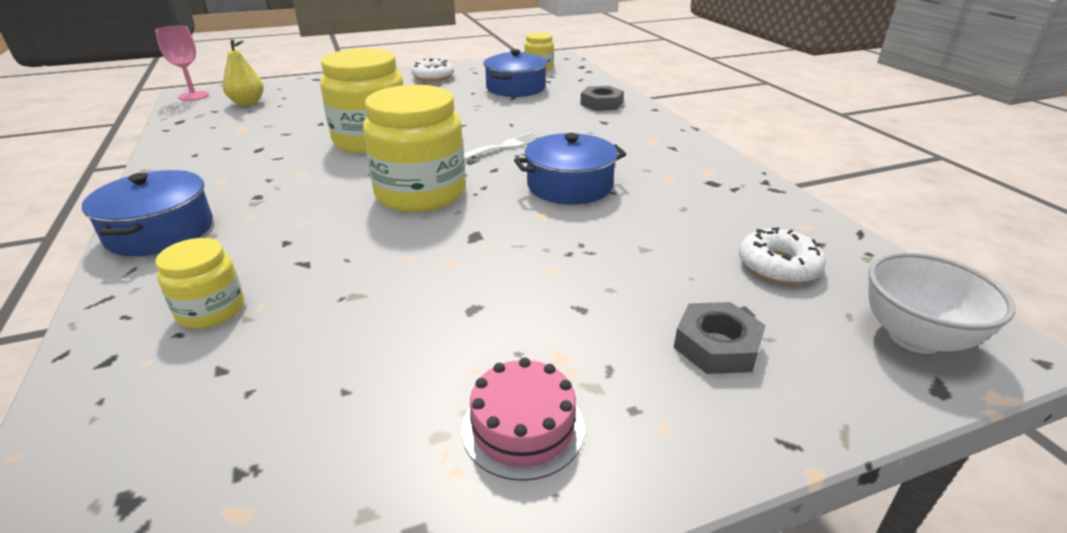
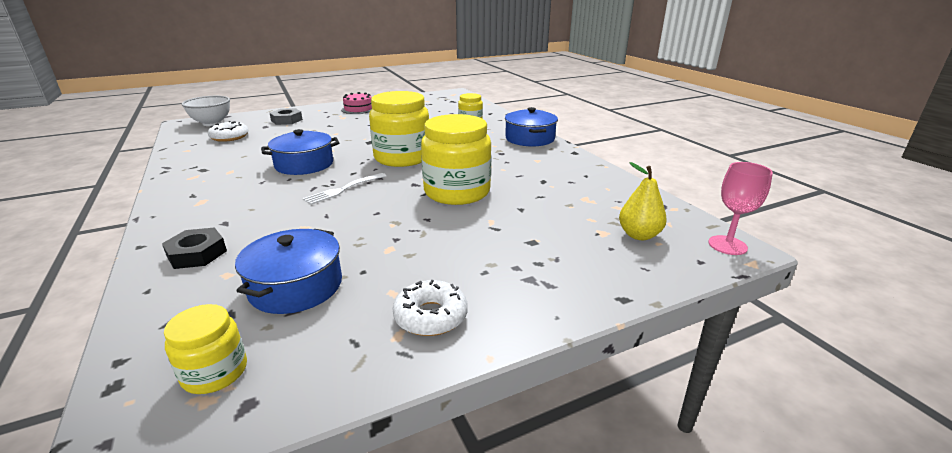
camera: 175 degrees right, 5 degrees down
(601, 104) = (197, 254): grey nut -> black nut

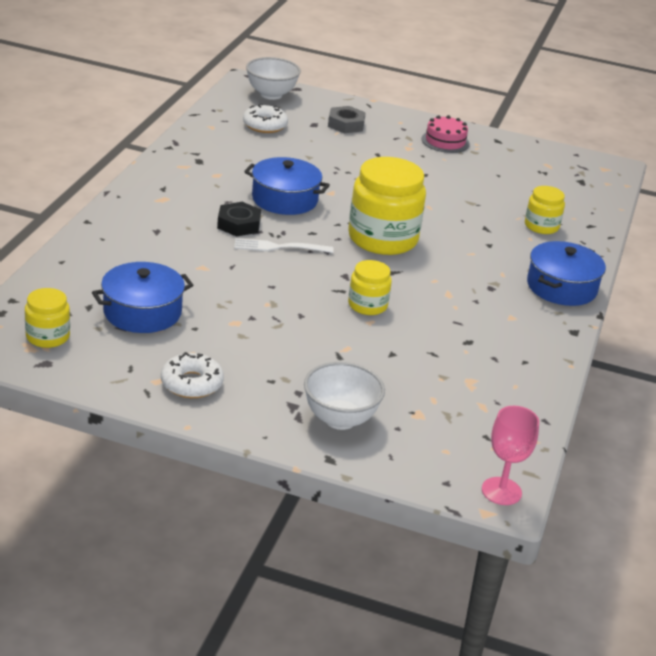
camera: 40 degrees right, 5 degrees up
(197, 254) = (113, 249): black nut -> black nut (238, 224)
(457, 192) = (367, 305): yellow jar -> yellow jar, size x0.52
(573, 266) = (340, 419): none -> white bowl
(639, 235) = (444, 436): yellow pear -> none

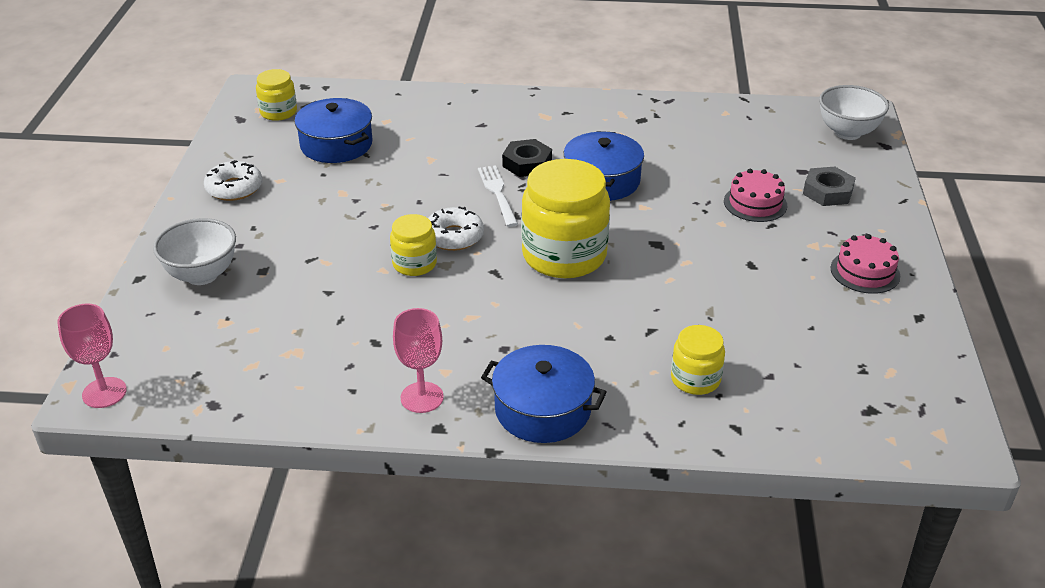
camera: 80 degrees right, 5 degrees up
(265, 125) = (764, 141): white donut -> white donut (454, 236)
(347, 152) = (755, 203): none -> pink cake
(539, 332) = (422, 397): none -> pink goblet

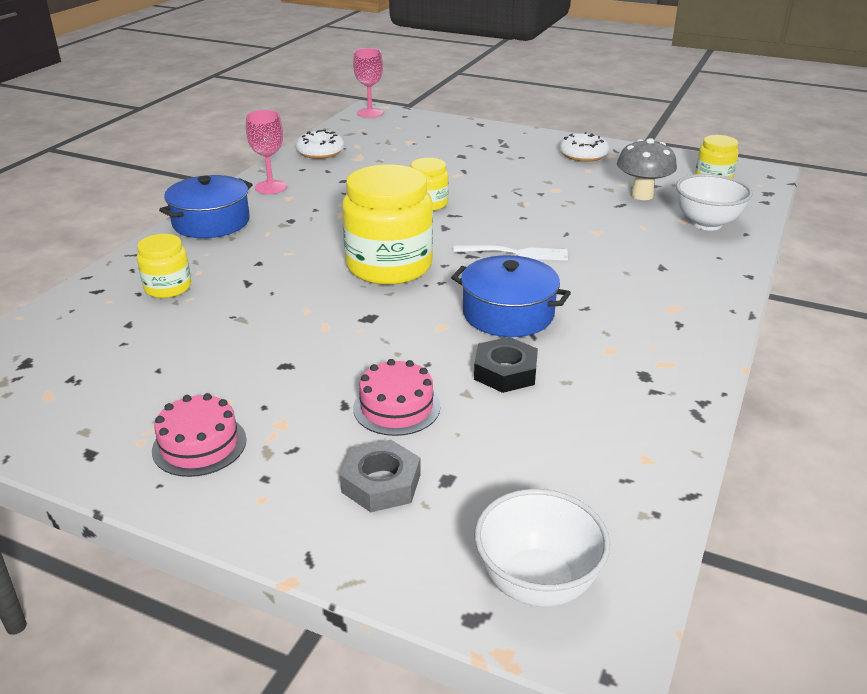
camera: 110 degrees right, 5 degrees down
(202, 275) = (470, 139): white bowl -> white bowl (707, 224)
(336, 144) = (642, 195): blue pot -> grey mushroom
(454, 236) = (456, 223): white donut -> white donut (320, 152)
(527, 163) = (566, 277): black nut -> black nut (505, 372)

